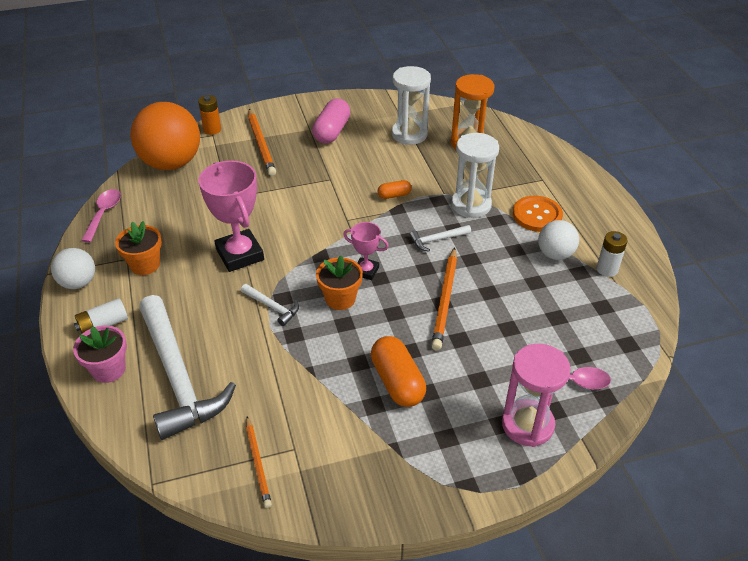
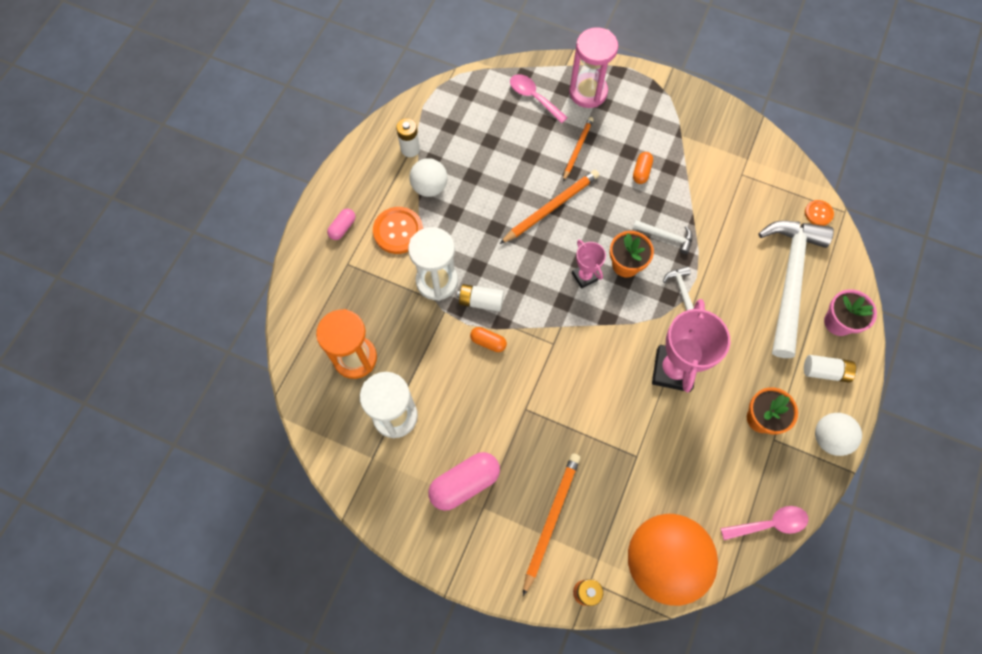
camera: 140 degrees left, 25 degrees up
(104, 214) = (769, 524): pink spoon -> pink spoon turned 150 degrees counterclockwise
(182, 461) = (818, 213): none -> orange button
(257, 463) = (771, 180): orange pencil -> orange pencil (577, 149)
(397, 382) = (641, 172): orange capsule -> orange capsule, size x0.53
(426, 212) = (480, 301): none -> white battery
(437, 240) = (501, 266): white hammer -> white hammer (666, 236)
(575, 194) = (343, 228): none -> pink capsule

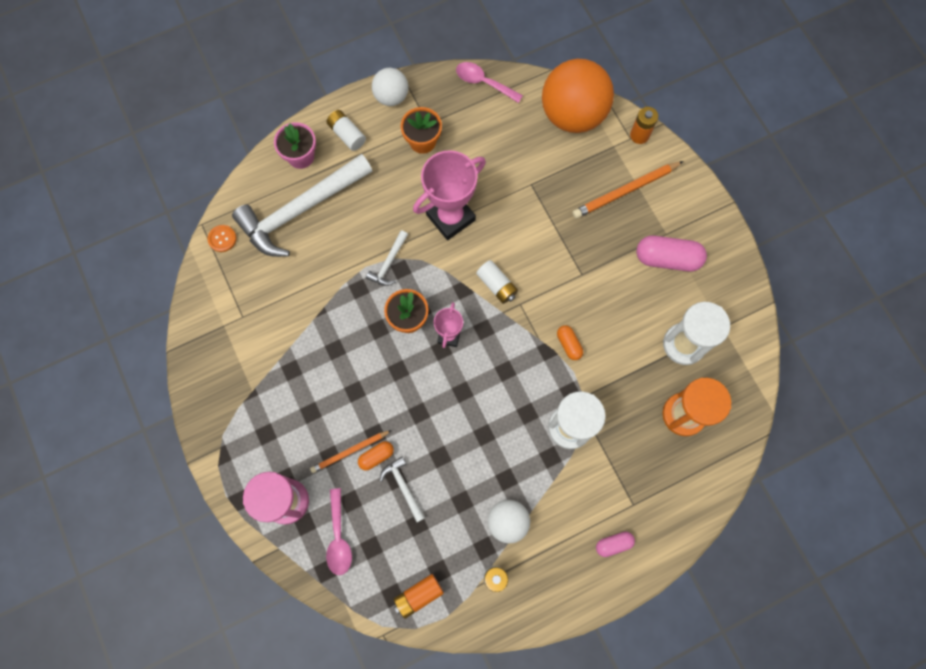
camera: 140 degrees left, 5 degrees up
(398, 231) = (567, 500): orange button -> none
(451, 104) = (418, 595): none -> orange battery
(480, 301) = (548, 381): white battery -> white battery (497, 285)
(551, 208) = (422, 415): orange pencil -> none
(641, 172) = (318, 386): orange capsule -> orange capsule (376, 456)
(666, 236) = (355, 316): white hammer -> white hammer (403, 487)

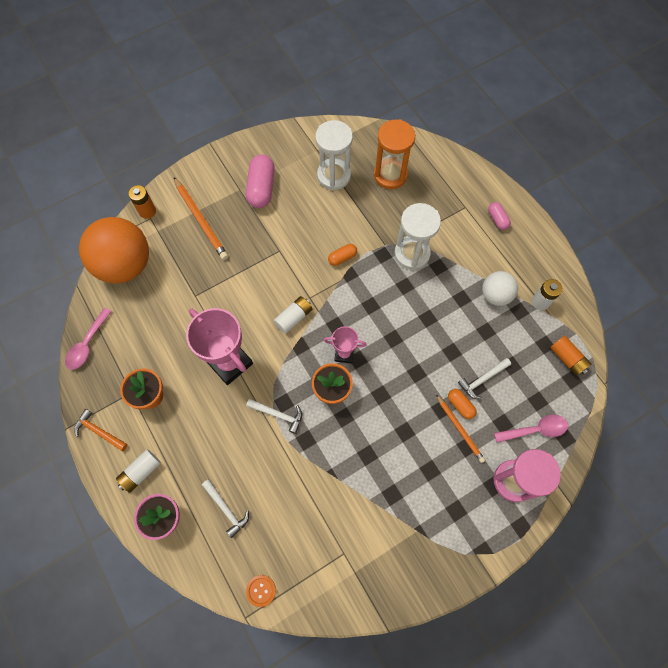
camera: 95 degrees left, 5 degrees down
(301, 210) = (226, 509): white hammer -> white hammer, size x0.42
(391, 97) = (99, 431): white ball -> orange hammer

